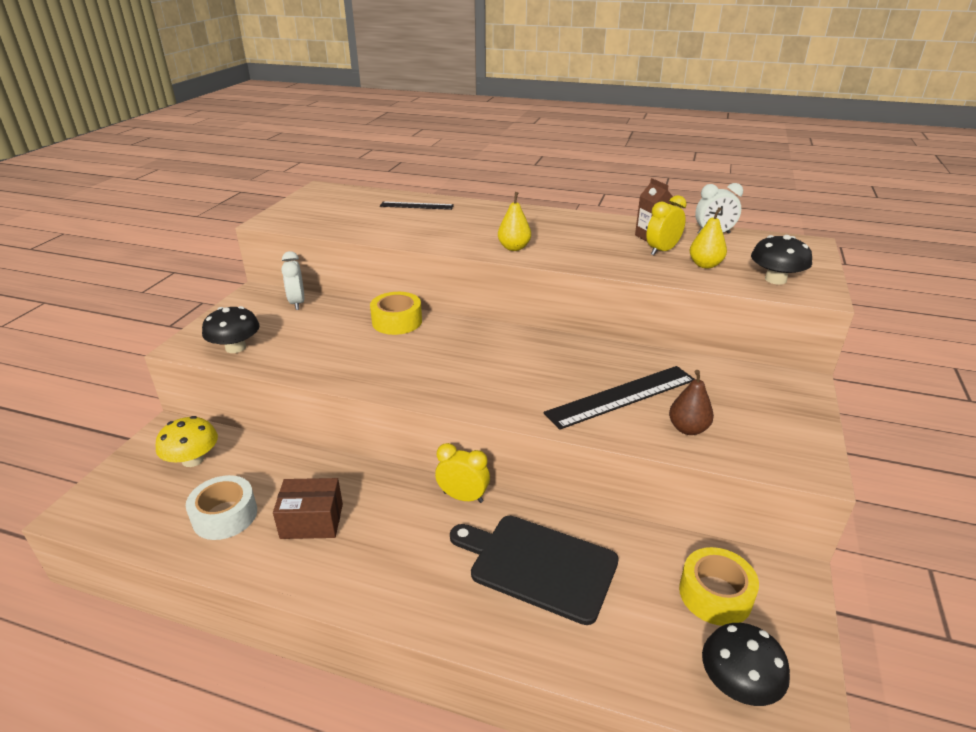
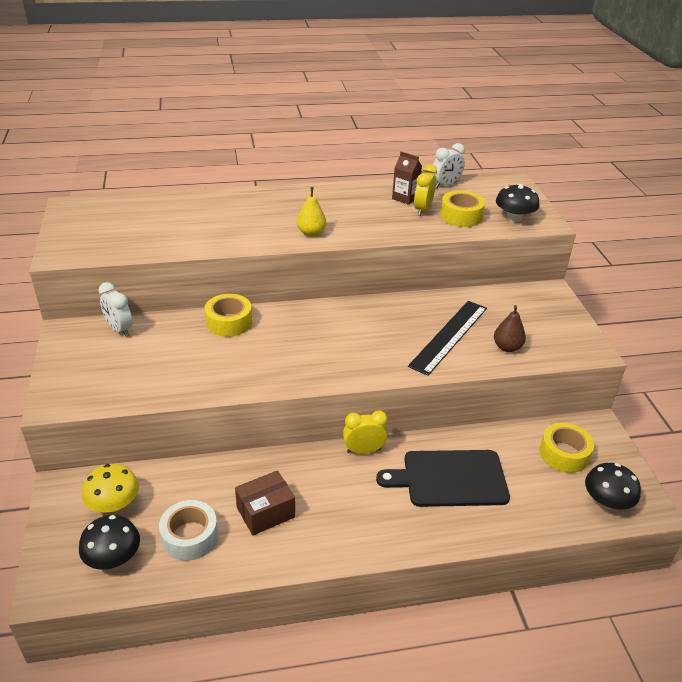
camera: 30 degrees left, 5 degrees up
(235, 347) = (105, 389): black mushroom -> black mushroom (113, 557)
(416, 206) = (186, 206): black ruler -> none
(705, 265) = (461, 216): yellow pear -> yellow tape

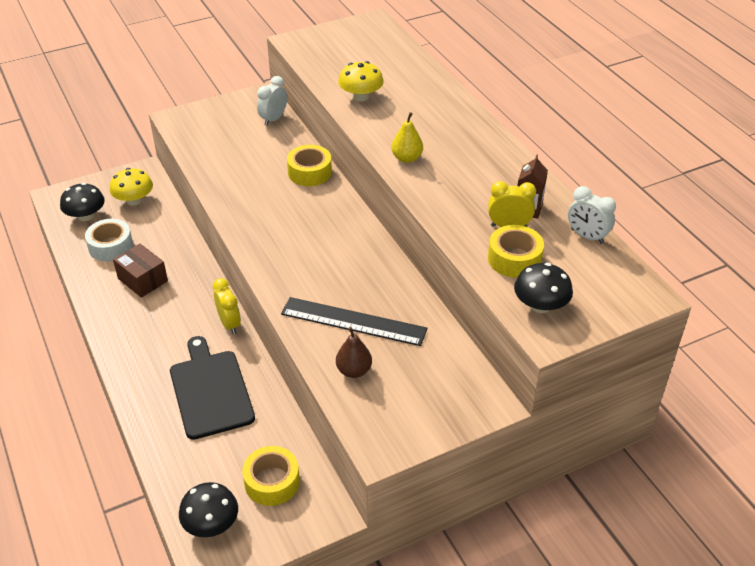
camera: 75 degrees right, 5 degrees up
(198, 236) = (361, 96): none -> yellow mushroom

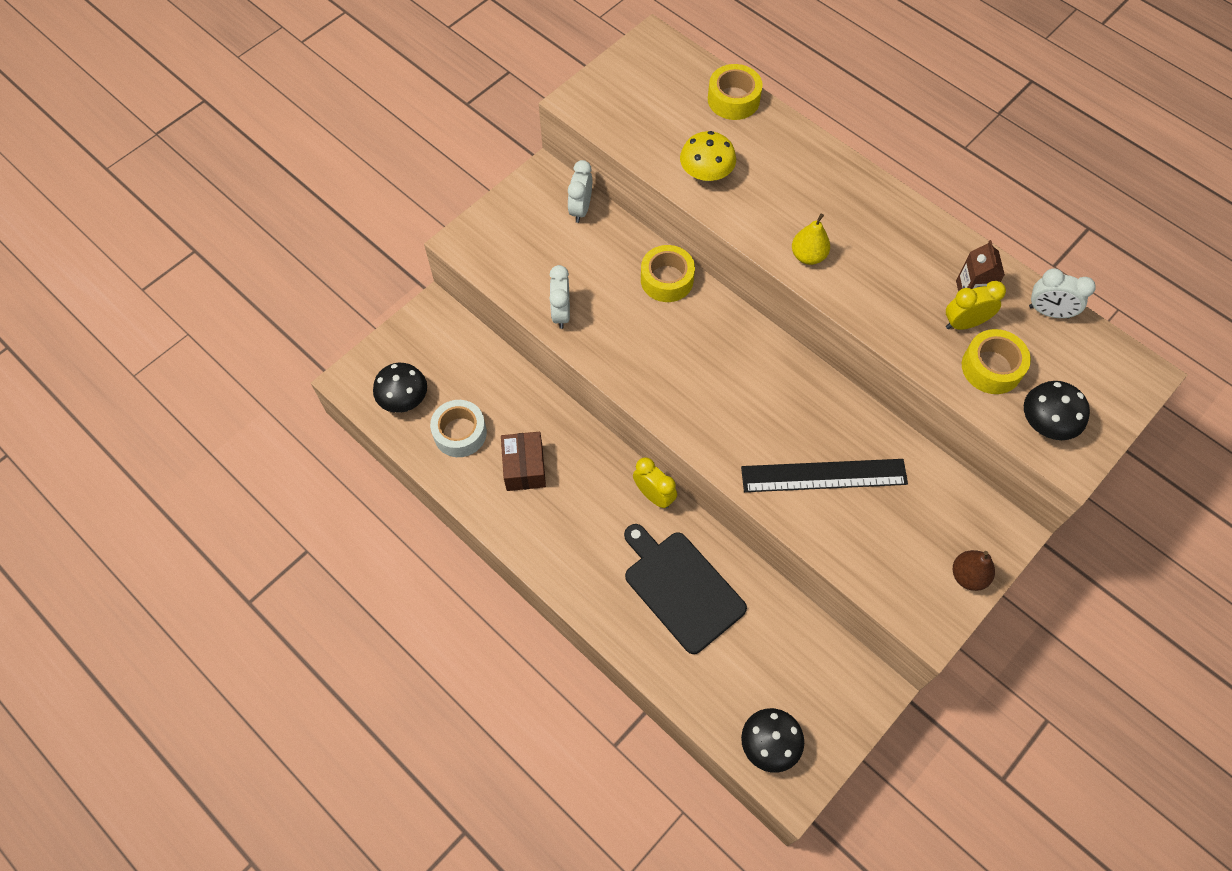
camera: 20 degrees left, 20 degrees up
(134, 200) = (447, 357): yellow mushroom -> none
(143, 280) = (524, 468): brown box -> brown box turned 60 degrees clockwise
(217, 173) = (561, 313): none -> white clock
(272, 482) = (802, 674): yellow tape -> yellow tape (733, 99)
(354, 371) = (857, 539): brown pear -> brown pear (968, 576)

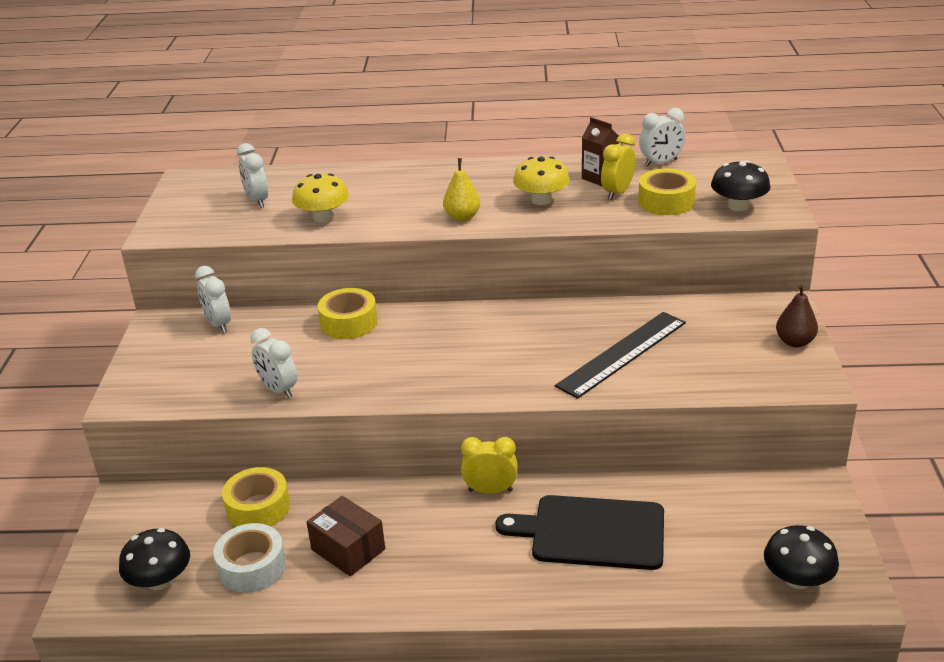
camera: 40 degrees left, 30 degrees down
(678, 112) = (257, 201): none -> white clock
(733, 99) = (294, 176): yellow tape -> yellow tape (258, 508)
(892, 283) = (541, 200): none -> yellow mushroom

